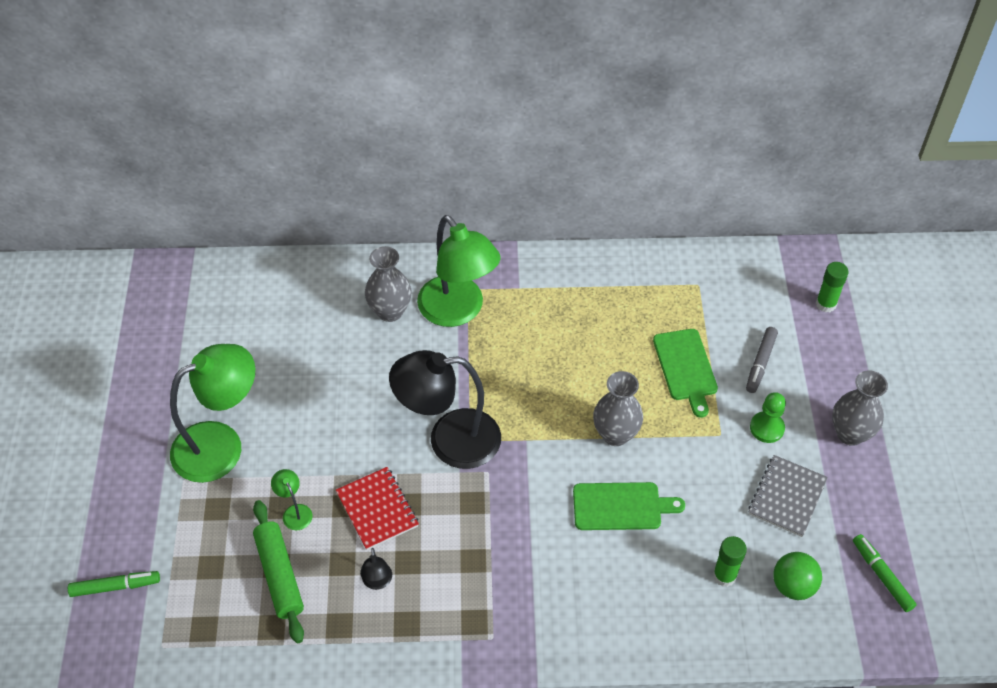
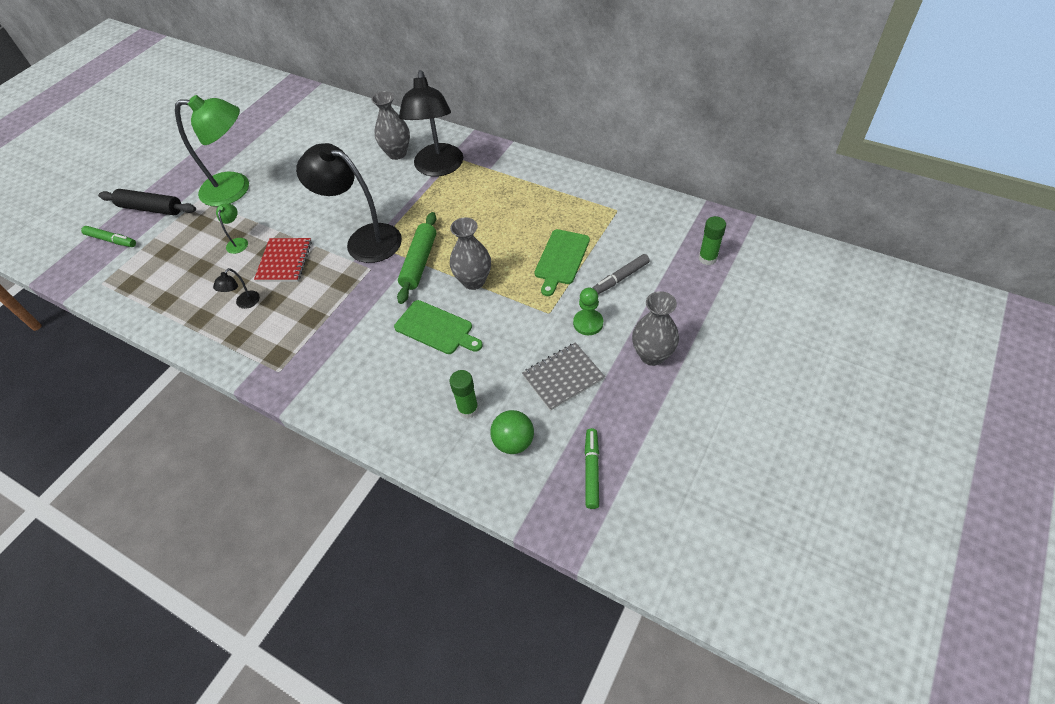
camera: 35 degrees right, 0 degrees up
(127, 520) = (151, 208): none -> black rolling pin
(279, 575) = (196, 273): green rolling pin -> green rolling pin (419, 262)
(458, 311) = (438, 168): green lamp -> black lamp

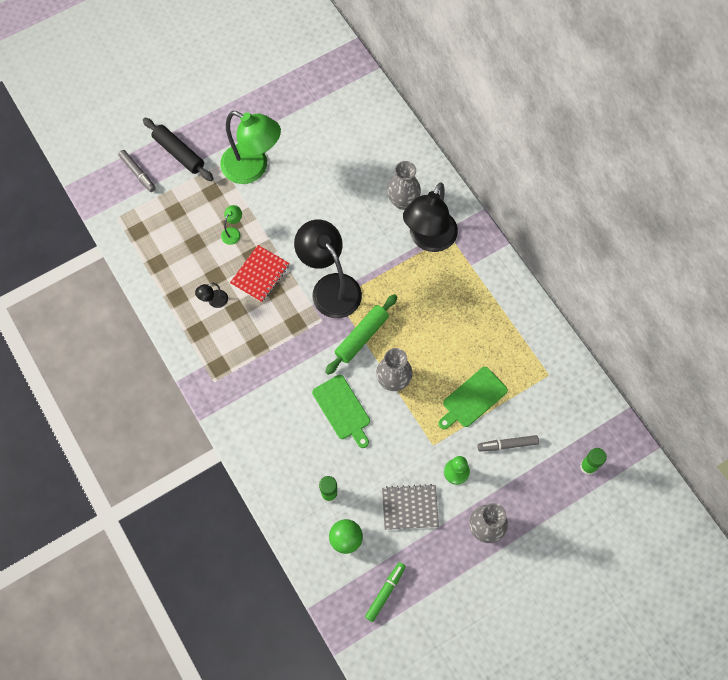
camera: 25 degrees right, 15 degrees up
(111, 240) = (138, 173): green marker -> grey marker

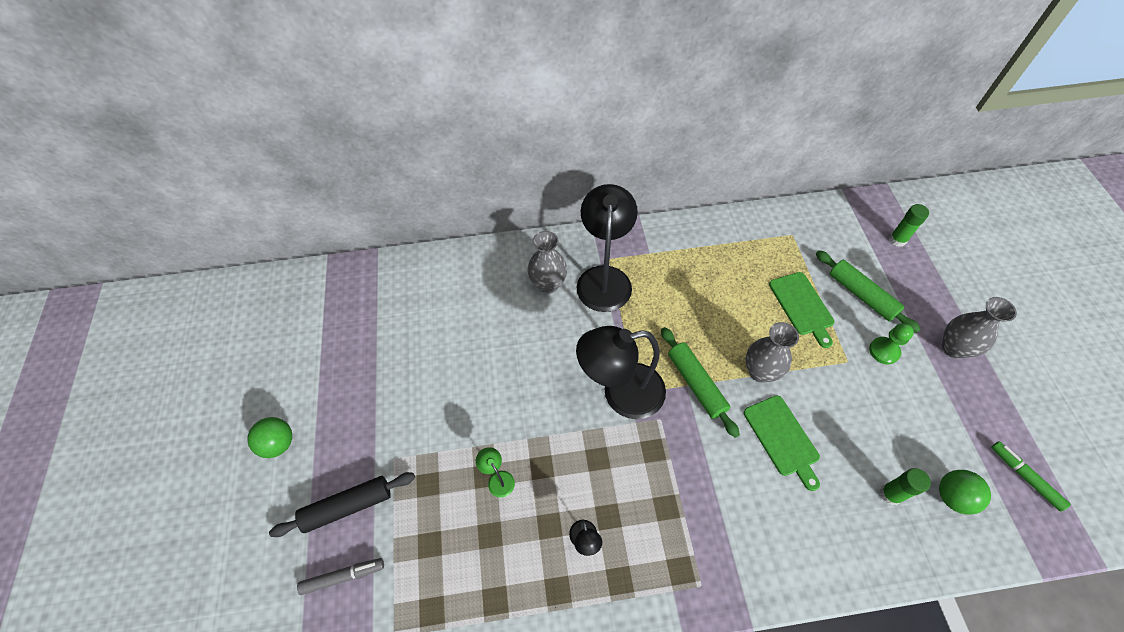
camera: 65 degrees left, 10 degrees down
(201, 91) = (278, 444): none -> green ball
(253, 168) = (423, 421): green lamp -> none
(260, 274) = (571, 467): red notebook -> none
(343, 409) = (782, 438): green cutting board -> green cutting board turned 75 degrees clockwise
(410, 507) = (920, 412): grey notebook -> none
(428, 239) = (604, 278): black lamp -> black lamp turned 135 degrees counterclockwise
(507, 445) = (861, 295): grey marker -> green rolling pin

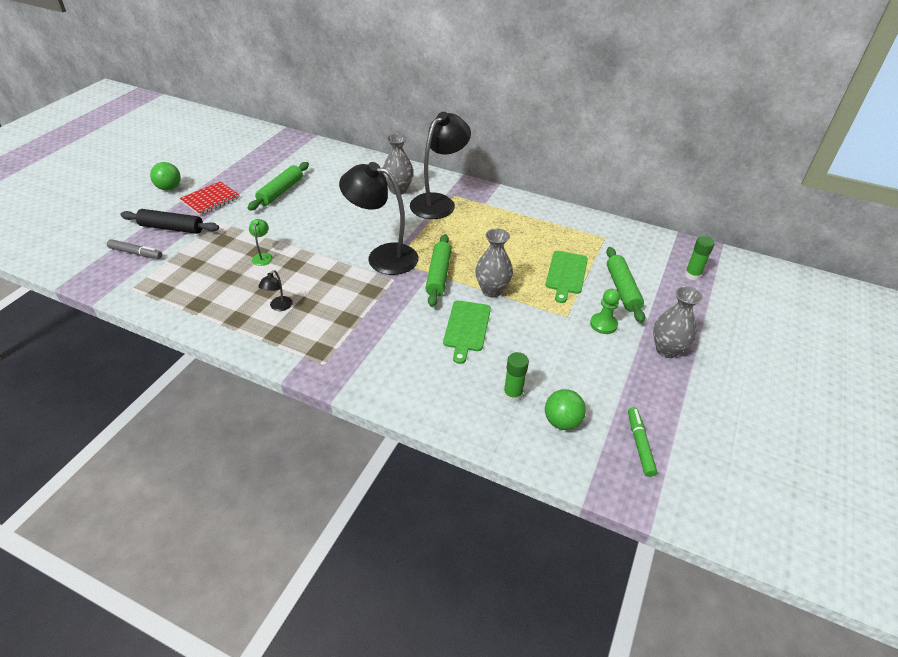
camera: 30 degrees right, 15 degrees down
(350, 430) = (210, 199): none -> red notebook
(422, 365) = (280, 192): none -> green rolling pin

